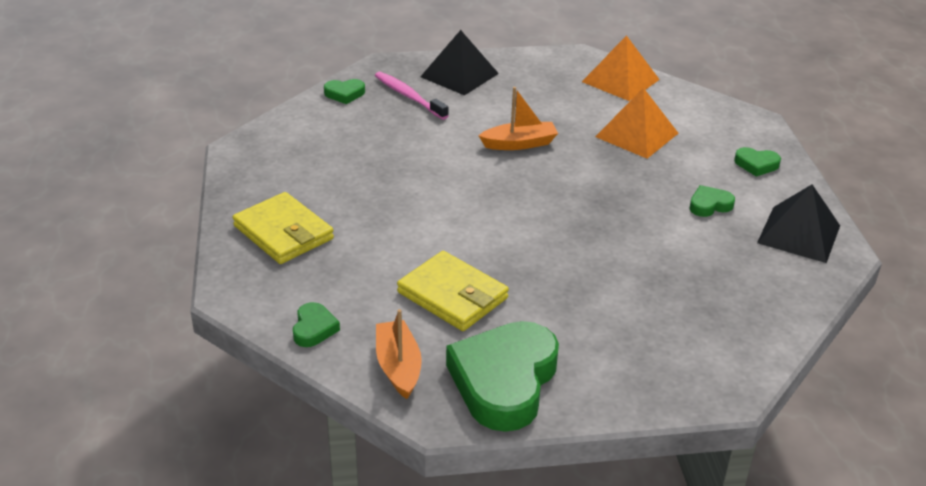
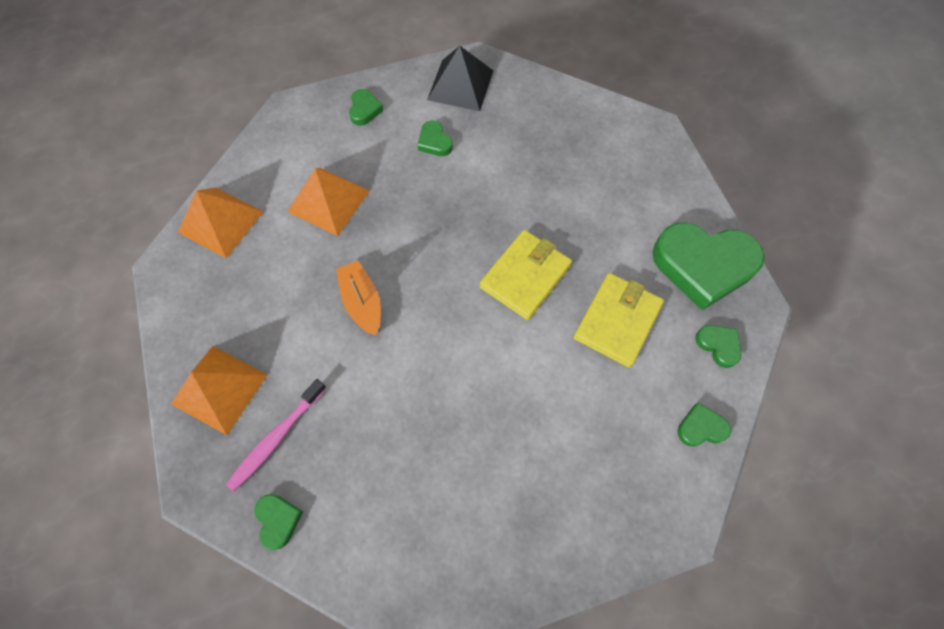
camera: 100 degrees left, 30 degrees up
(283, 232) = (574, 503): yellow wallet -> yellow wallet (525, 276)
(398, 366) = (718, 345): orange boat -> green heart
(459, 75) = (219, 389): black pyramid -> orange pyramid

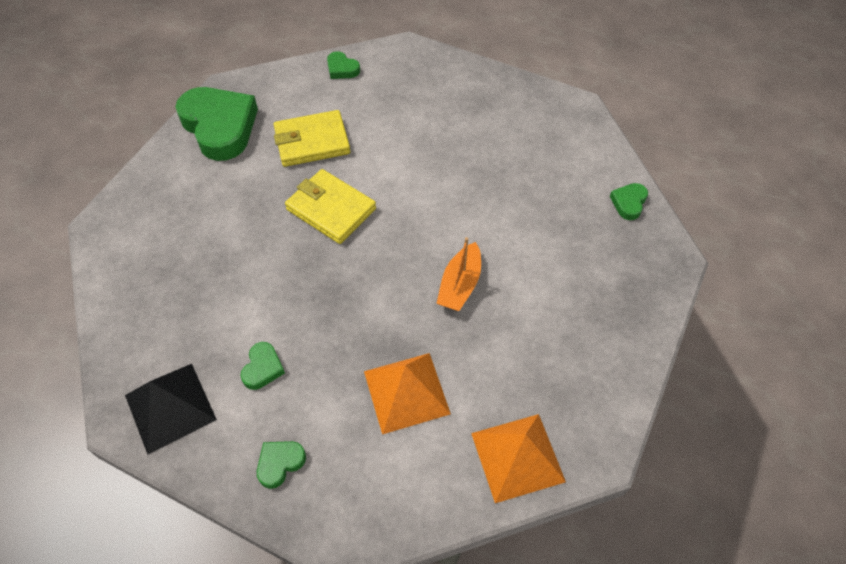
camera: 135 degrees left, 10 degrees down
(219, 389) = (616, 309): orange pyramid -> none
(277, 438) = (596, 246): pink toothbrush -> none
(525, 276) = (331, 209): yellow wallet -> yellow wallet turned 45 degrees clockwise
(718, 345) = (277, 89): green heart -> none

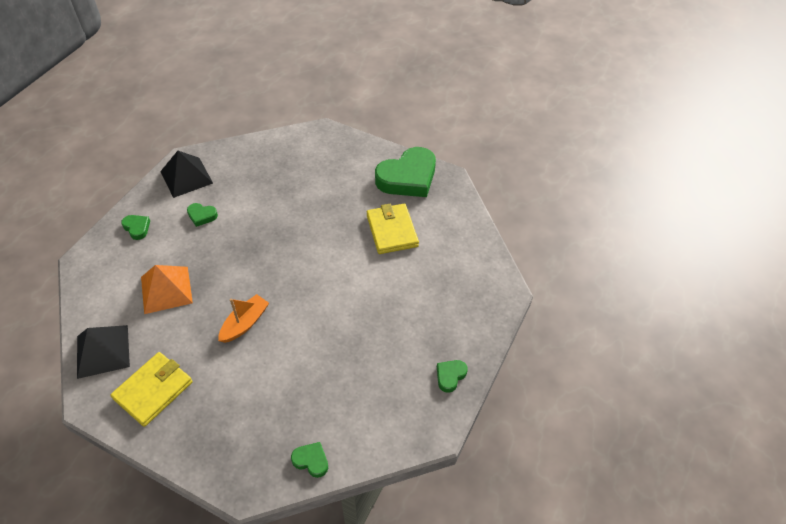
camera: 90 degrees right, 5 degrees down
(331, 209) = (324, 245): yellow wallet -> yellow wallet (153, 390)
(342, 69) = (475, 247): green heart -> green heart (450, 376)
(460, 285) = (245, 323): orange boat -> orange boat turned 105 degrees clockwise
(517, 457) = (103, 351): orange pyramid -> black pyramid

